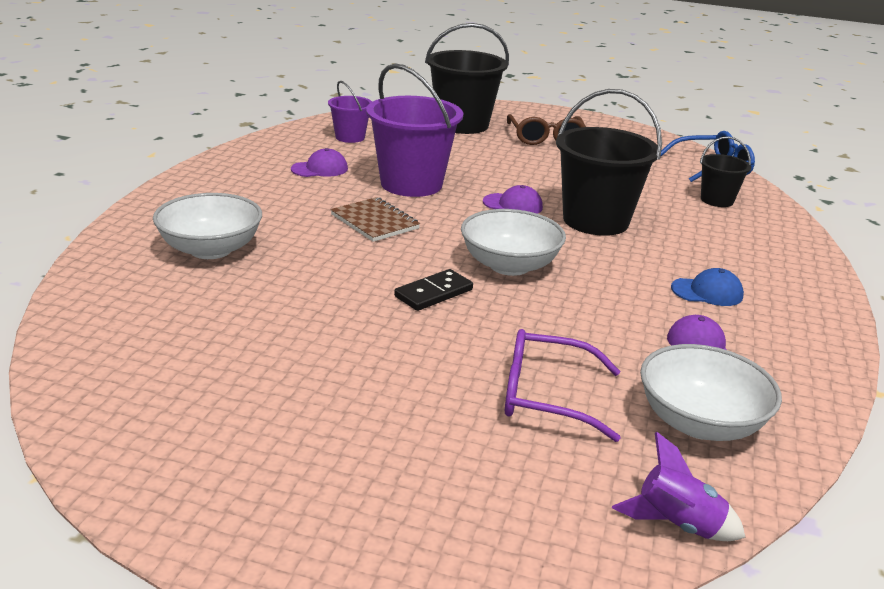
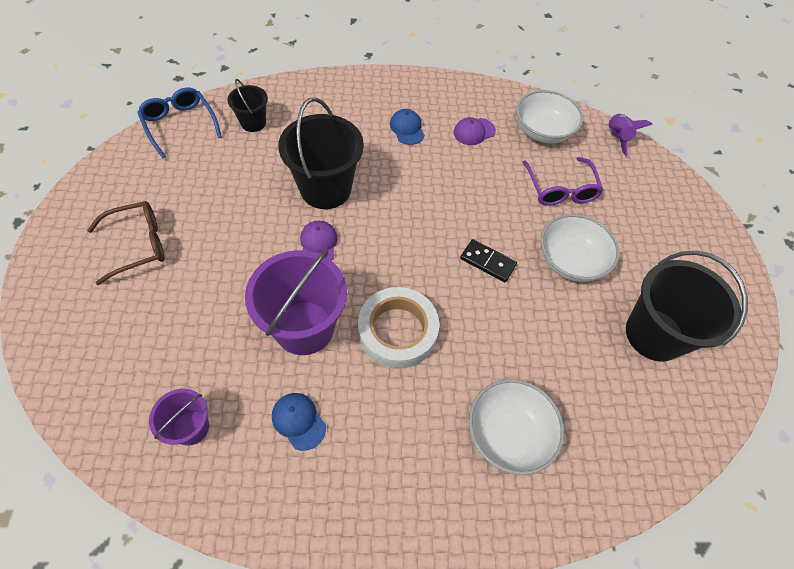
camera: 110 degrees left, 30 degrees up
(320, 169) = (298, 421): purple cap -> blue cap
(374, 222) = (397, 331): brown notebook -> white tape
(462, 124) = (112, 326): black bucket -> black bucket (654, 334)
(509, 265) = (425, 228): white bowl -> white bowl (570, 261)

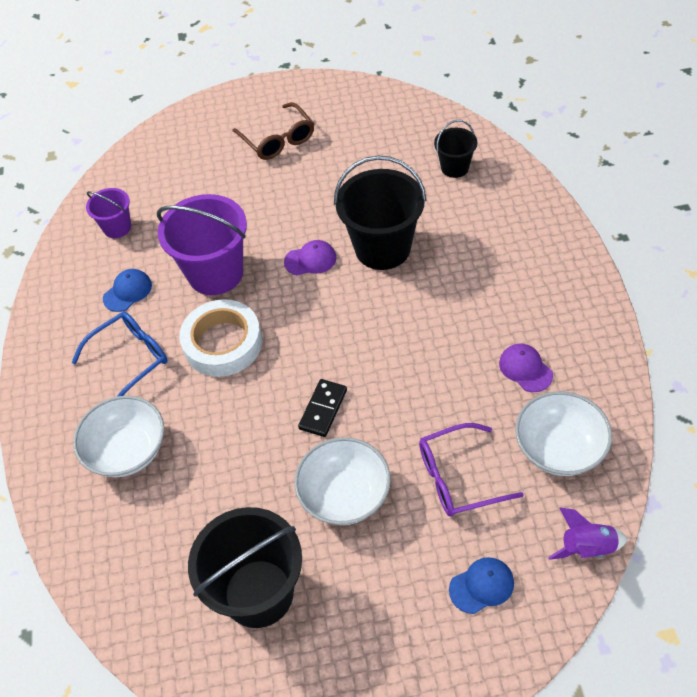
camera: 90 degrees right, 5 degrees down
(179, 124) = (429, 117): blue glasses -> blue glasses (130, 358)
(407, 128) = (502, 300): blue cap -> blue cap (481, 586)

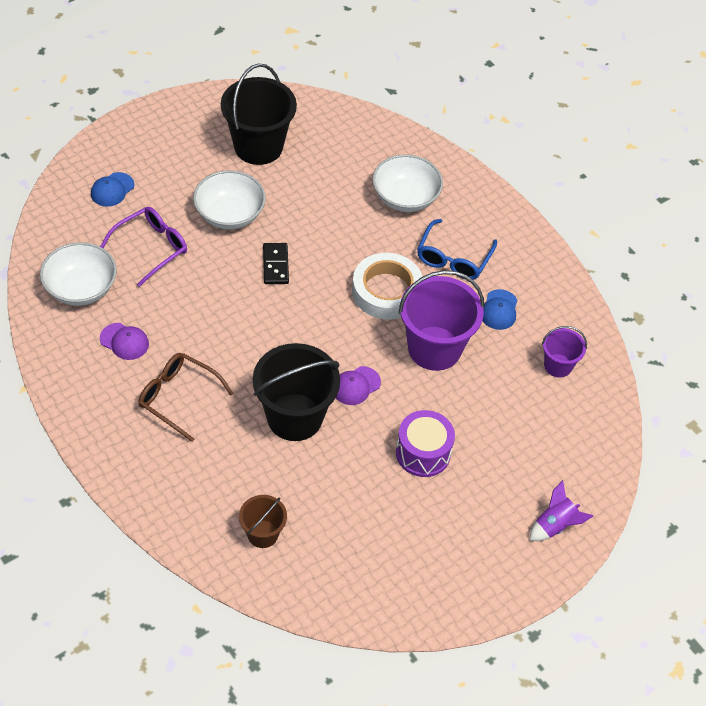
camera: 145 degrees right, 0 degrees up
(278, 140) = (470, 514): brown glasses -> brown glasses (178, 397)
(286, 191) = (423, 453): none -> purple drum
(455, 167) = (262, 534): black bucket -> brown bucket
(586, 548) = (46, 230): purple rocket -> purple rocket (555, 525)

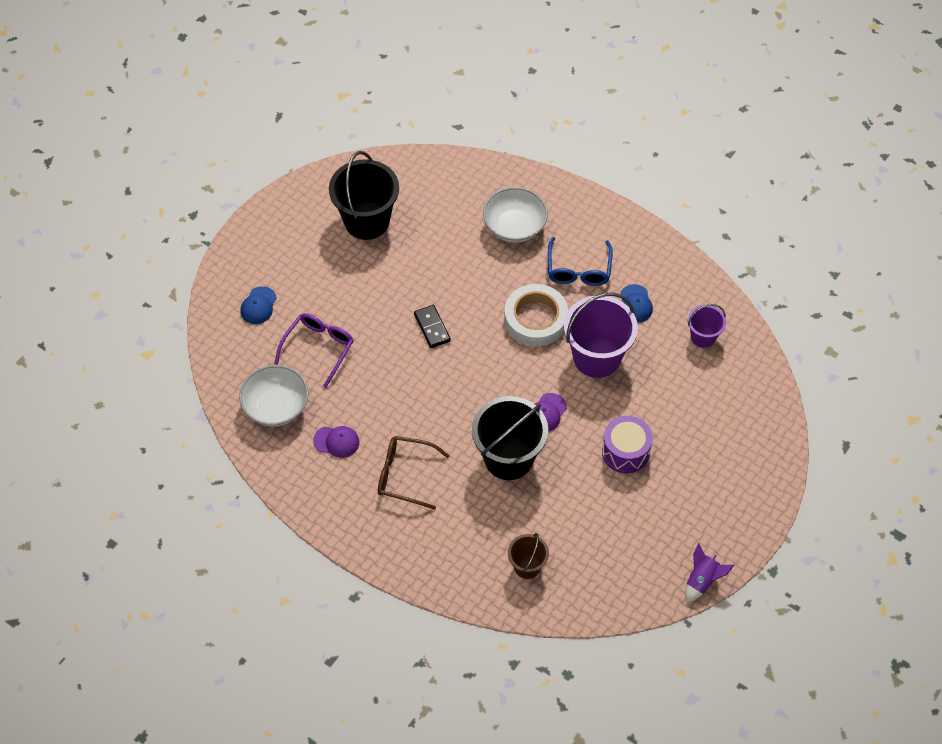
camera: 15 degrees left, 5 degrees up
(229, 214) = (371, 294): white bowl -> none
(555, 525) = (754, 475): purple rocket -> purple rocket (702, 580)

